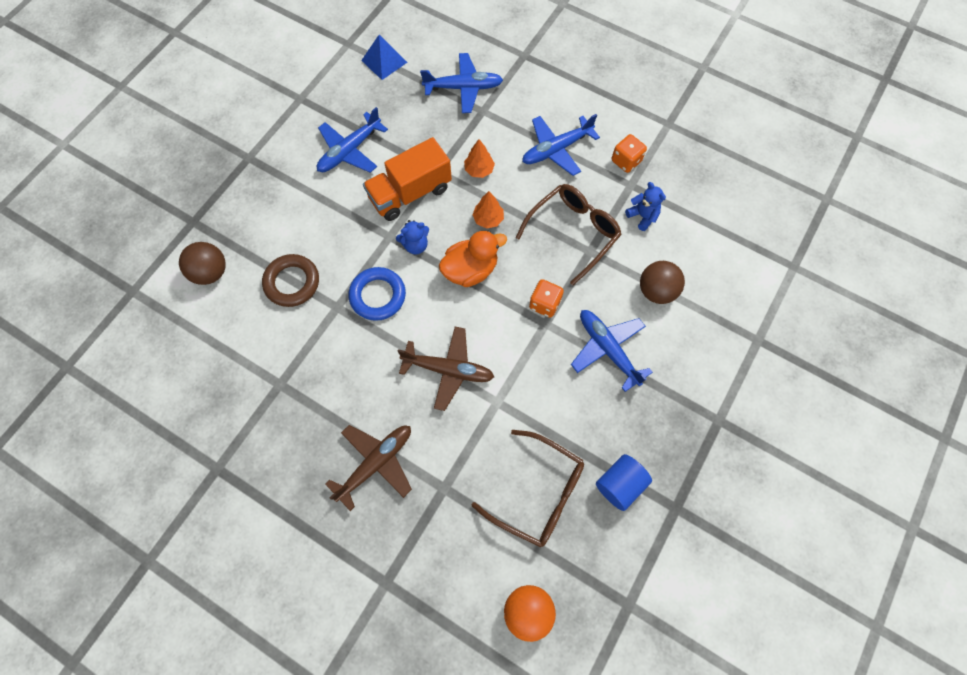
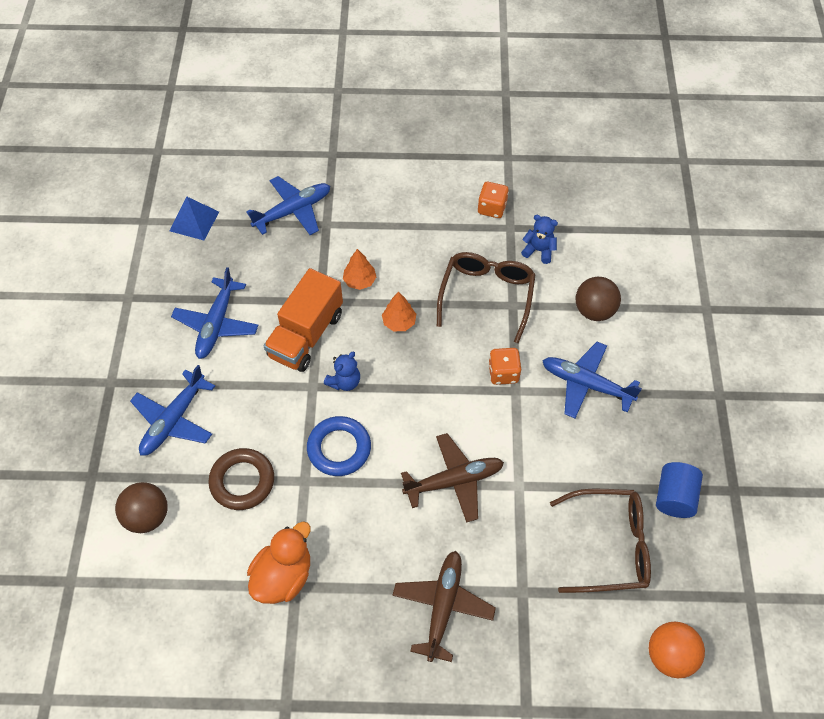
camera: 30 degrees left, 10 degrees down
(470, 270) = (413, 378): orange duck -> orange duck (283, 576)
(556, 149) = (421, 227): blue plane -> blue plane (174, 420)

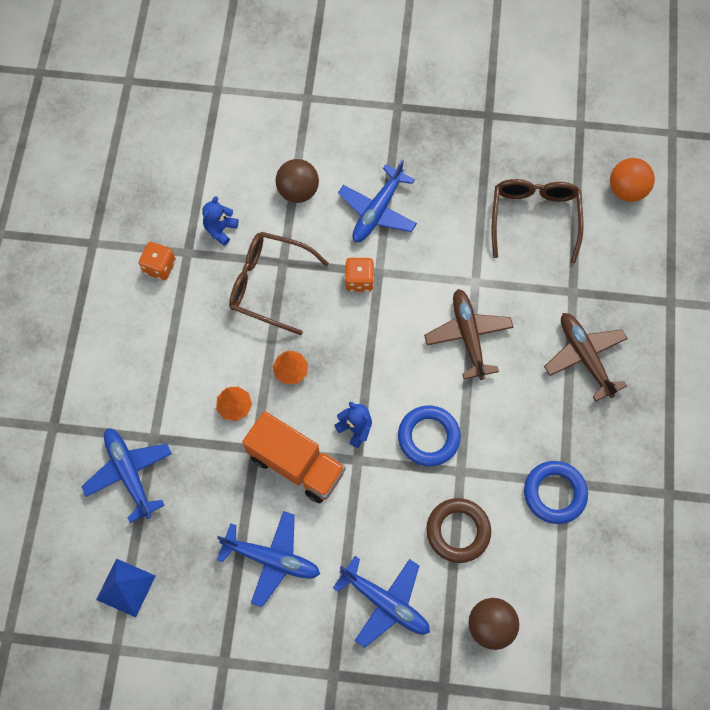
camera: 85 degrees left, 10 degrees up
(283, 576) = (554, 493): orange duck -> blue ring
(443, 606) = (584, 357): brown plane -> brown plane turned 45 degrees clockwise
(674, 497) = (492, 160): blue cylinder -> none

